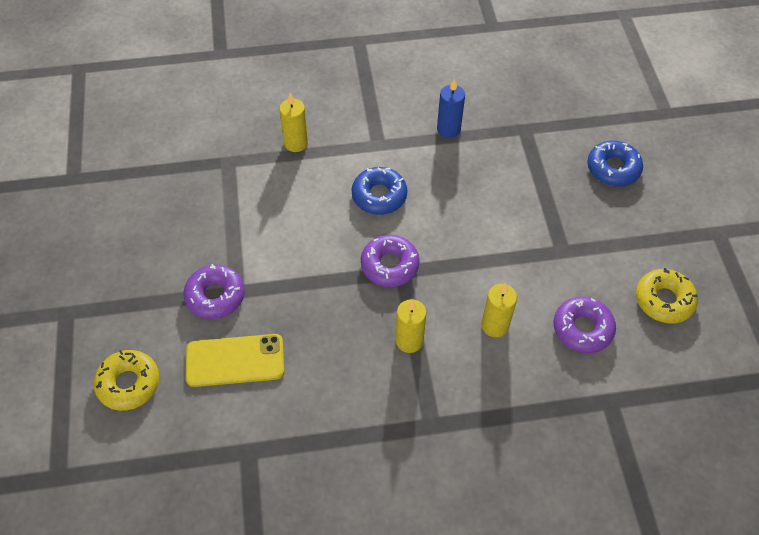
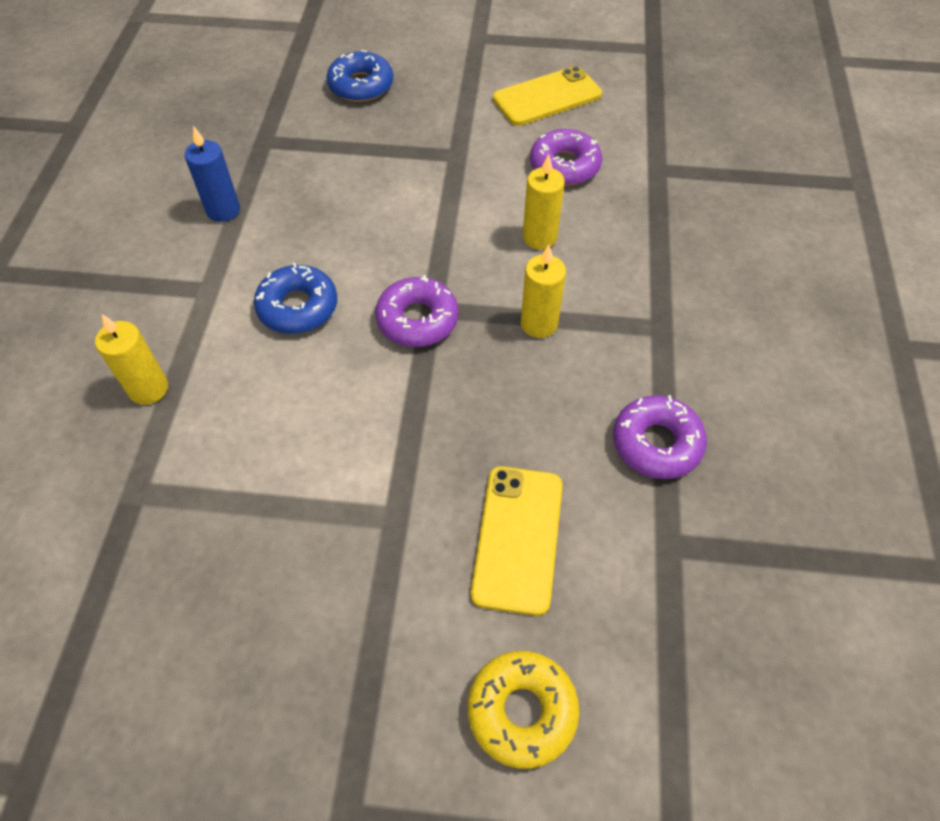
camera: 75 degrees left, 0 degrees up
(215, 296) = (394, 550): purple donut -> purple donut (656, 443)
(664, 300) = (547, 97): yellow donut -> yellow phone

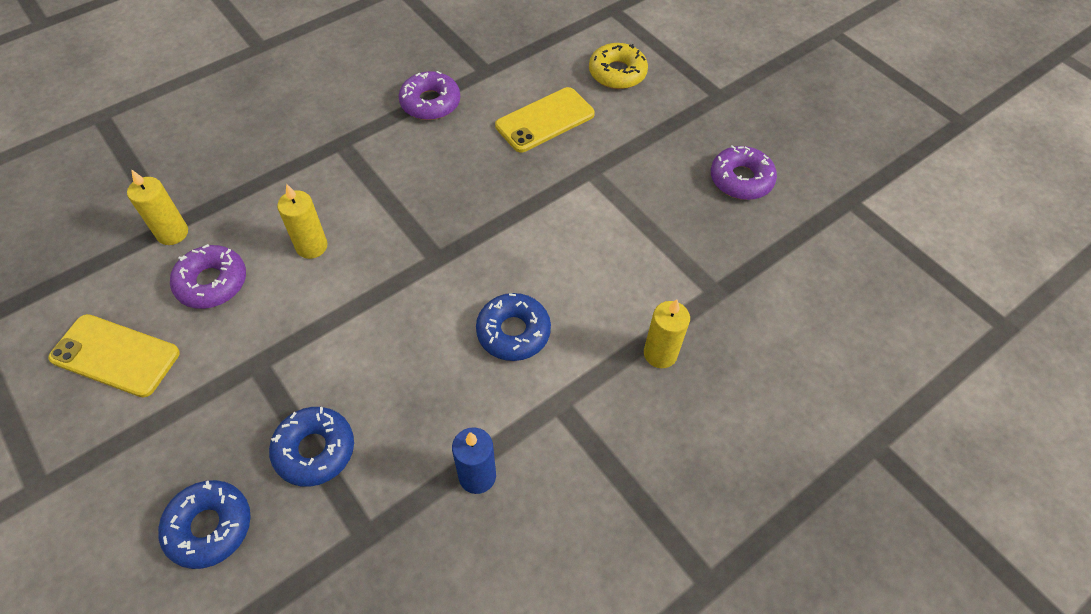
camera: 135 degrees left, 0 degrees up
(350, 148) = (314, 450): none -> blue donut
(417, 319) = (454, 258): purple donut -> purple donut (741, 179)
(539, 324) = (394, 197): yellow candle -> yellow candle (172, 233)

